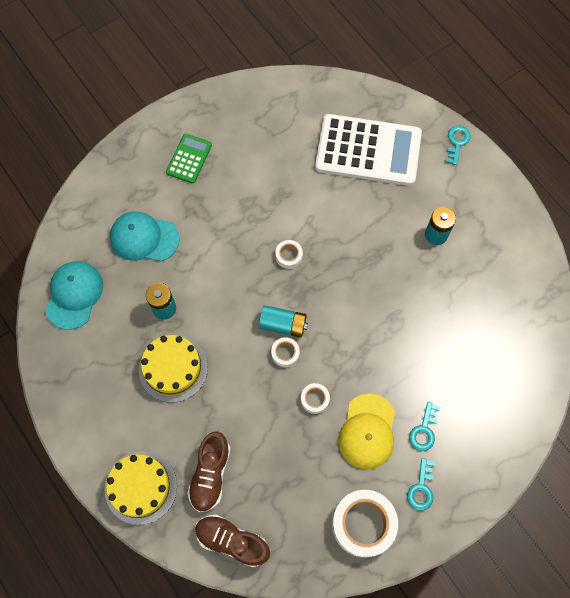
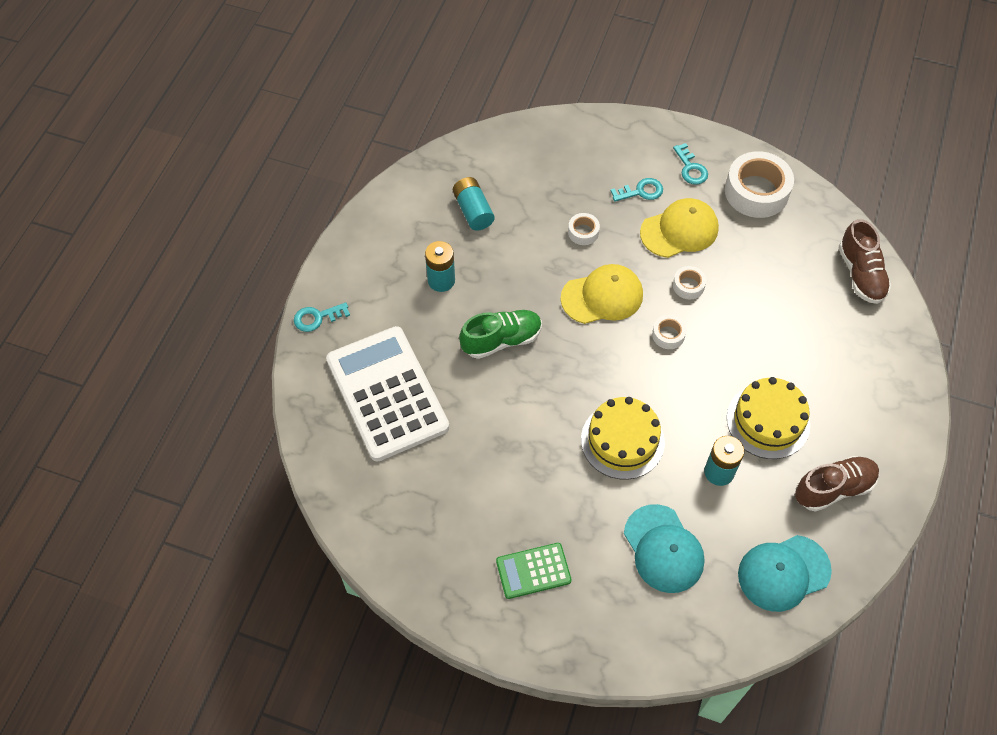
camera: 125 degrees left, 10 degrees down
(141, 487) = (891, 372): yellow cake -> yellow cake (622, 441)
(210, 474) = (827, 325): brown shoe -> brown shoe (833, 488)
(283, 324) = (642, 354): turquoise battery -> turquoise battery (473, 211)
(289, 256) = (568, 394): white tape -> white tape (583, 232)
(348, 332) = (602, 296): none -> yellow cap
(359, 242) = (501, 340): none -> green shoe
(421, 488) = (691, 168): turquoise key -> turquoise key turned 90 degrees clockwise

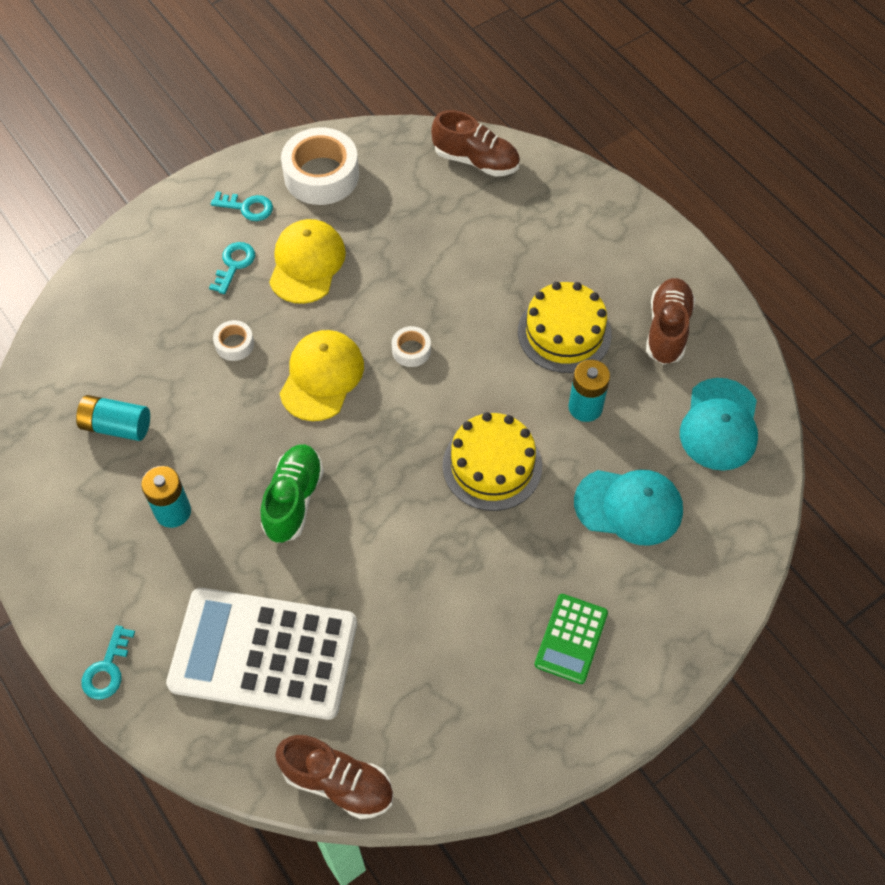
camera: 55 degrees left, 0 degrees up
(335, 491) = (338, 782): none -> brown shoe
(688, 286) = (373, 298): white tape -> none

